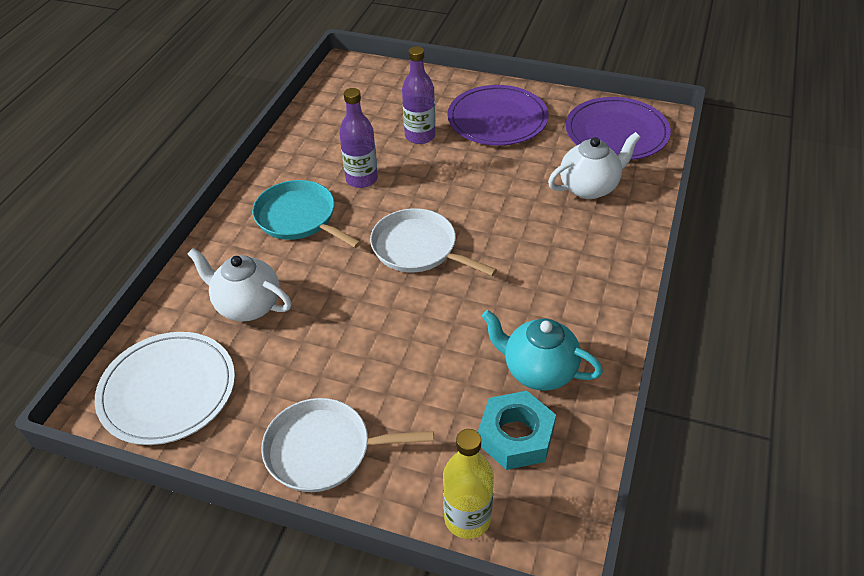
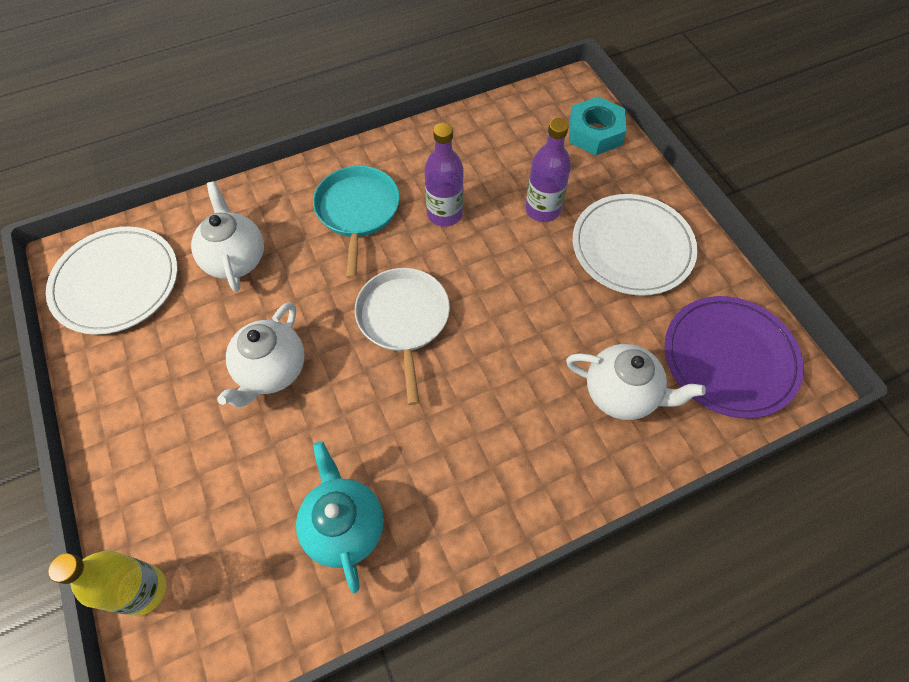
camera: 45 degrees right, 15 degrees up
(324, 450) = (136, 429): white pan -> none
(372, 340) = (271, 371): none -> white teapot
(497, 119) = (632, 247): purple plate -> white plate
(516, 436) = (256, 563): turquoise nut -> turquoise nut (595, 133)

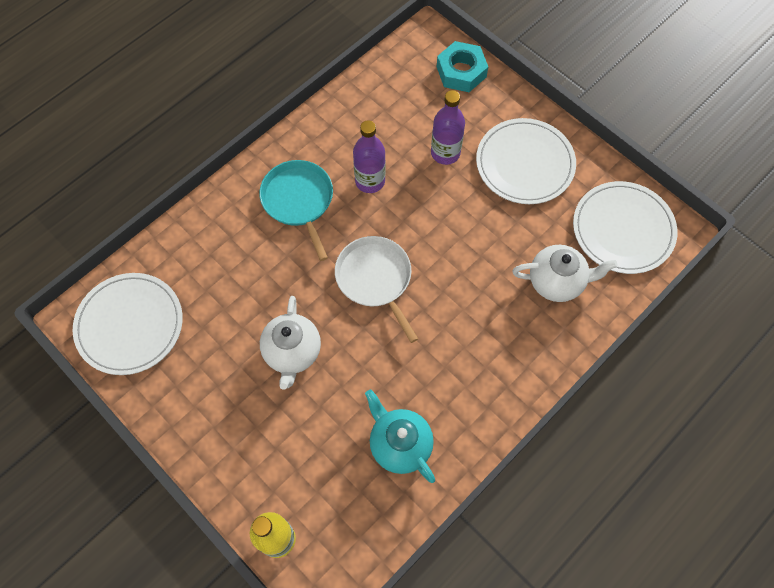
camera: 20 degrees left, 5 degrees up
(235, 259) = (218, 273): white teapot -> none
(729, 358) = (623, 229): purple plate -> white plate

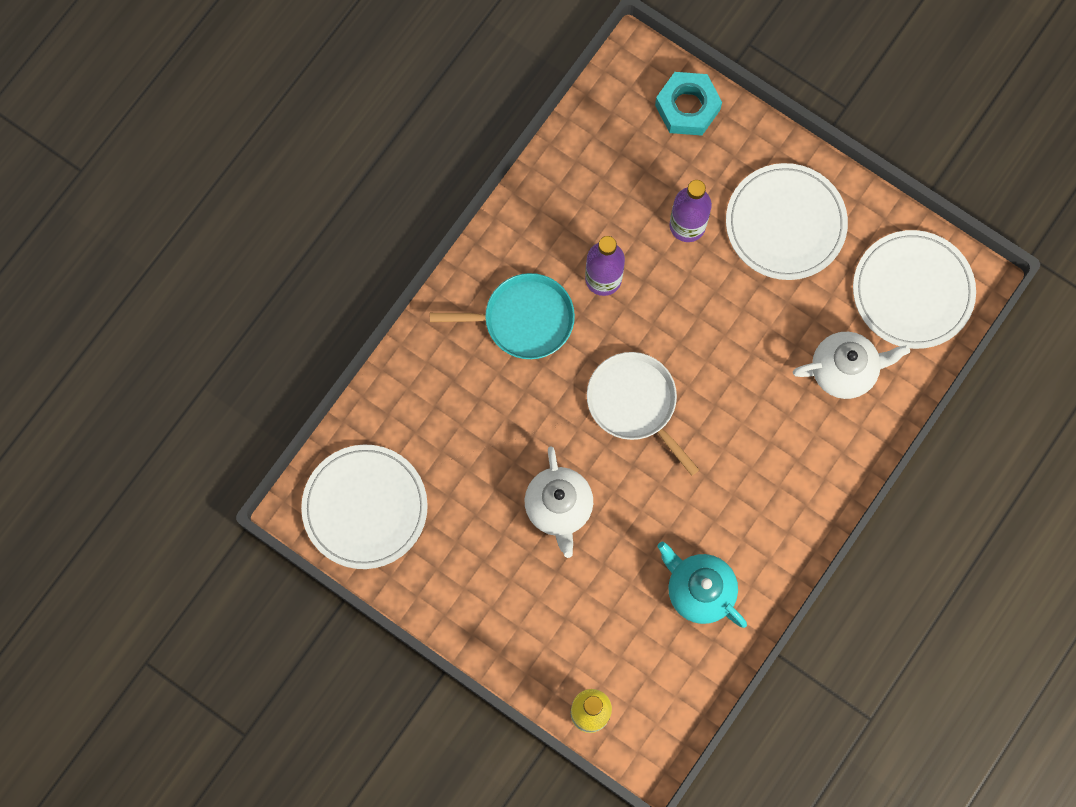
camera: 10 degrees left, 10 degrees up
(299, 201) = (523, 319): turquoise pan -> turquoise pan turned 120 degrees clockwise

